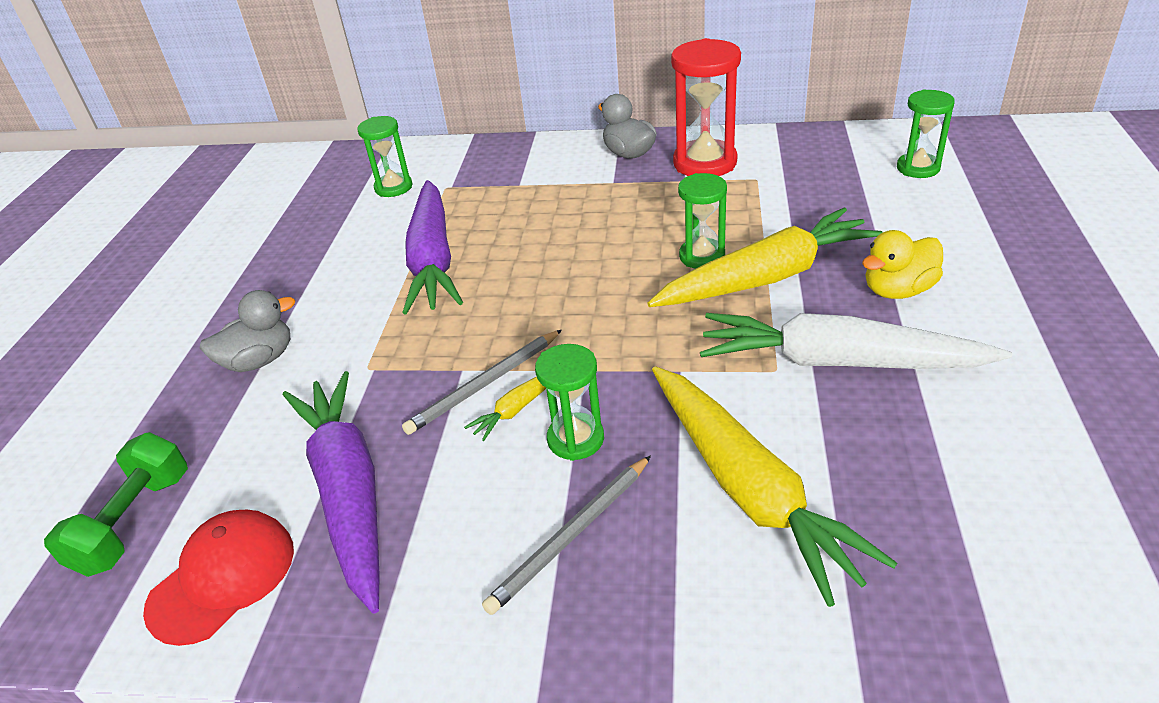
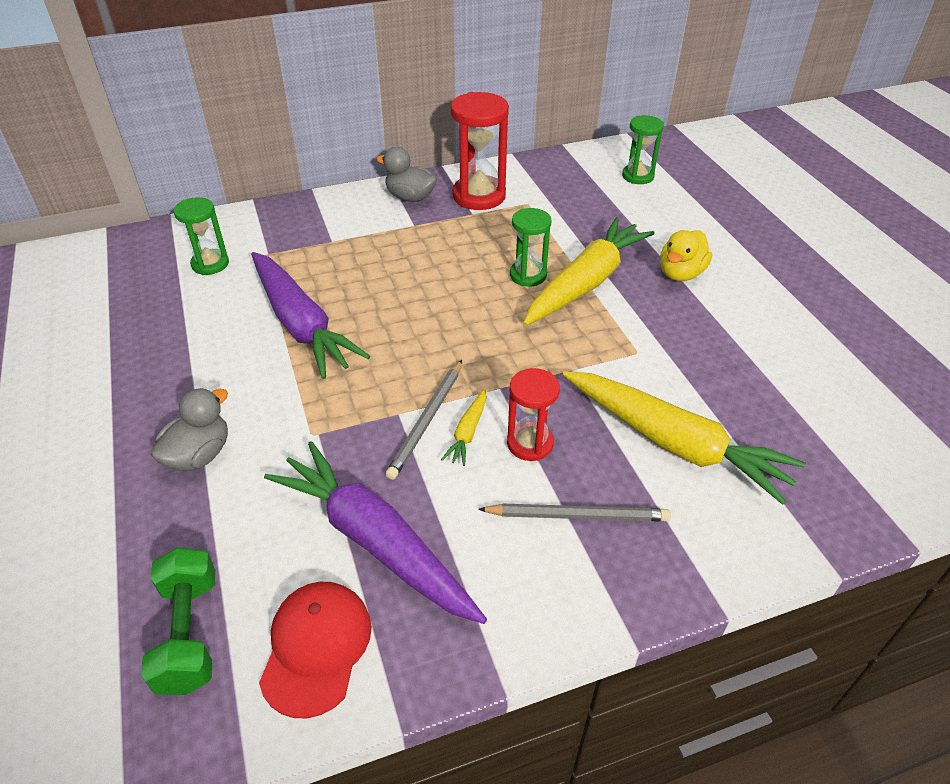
camera: 30 degrees left, 5 degrees up
(572, 535) = (577, 515): grey pencil -> grey pencil turned 105 degrees counterclockwise
(575, 439) = (530, 443): green hourglass -> red hourglass
(839, 362) = (675, 335): white carrot -> none

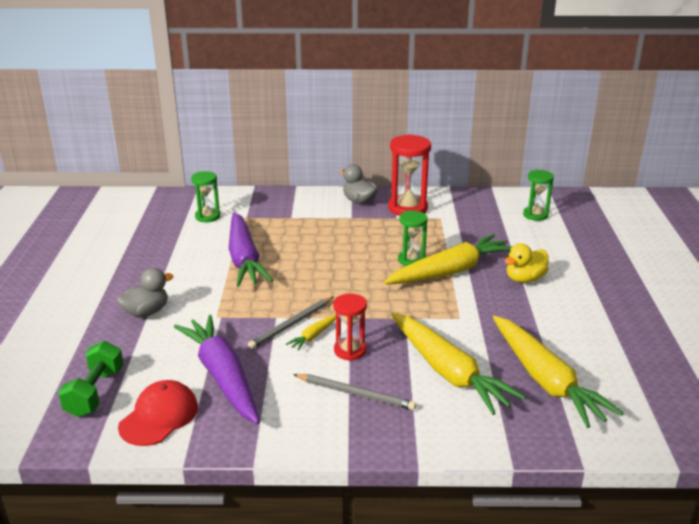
camera: 20 degrees right, 15 degrees down
(794, 423) = (545, 380): none -> yellow carrot

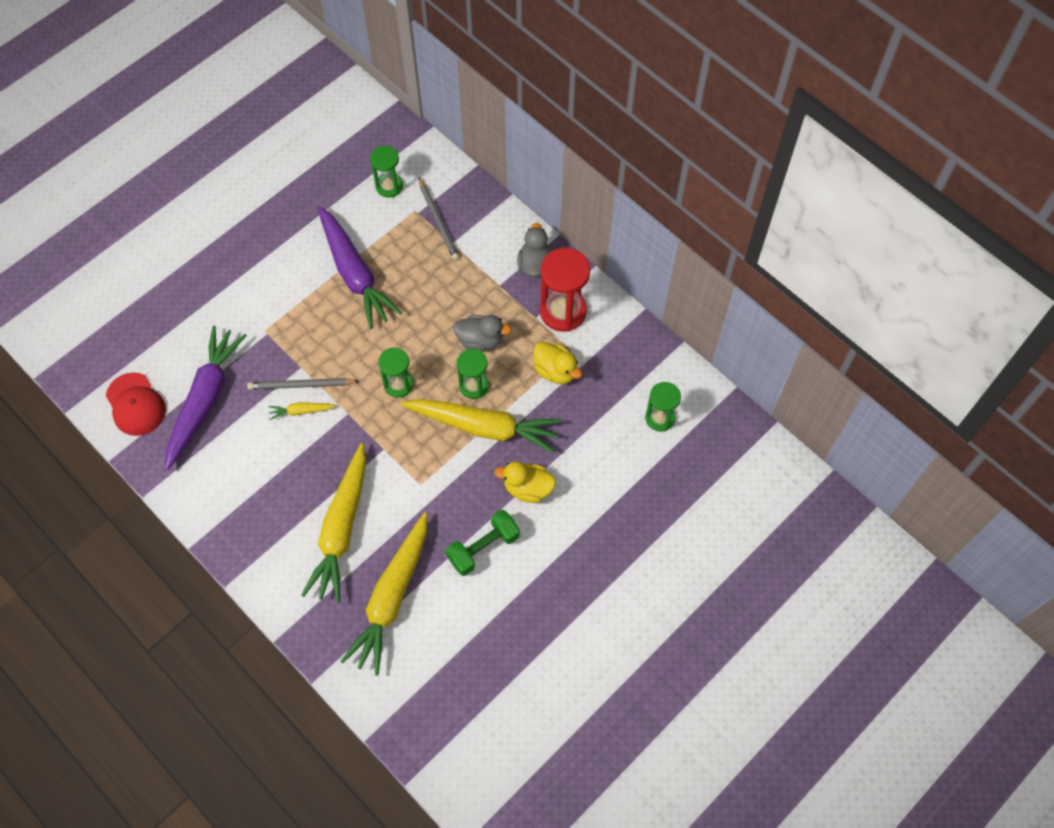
camera: 45 degrees right, 35 degrees up
(95, 392) = (122, 347): green dumbbell -> green dumbbell (483, 548)
(146, 312) = (226, 284): grey duck -> grey duck (480, 340)
(159, 417) = (135, 404): red cap -> red cap turned 75 degrees clockwise
(244, 259) = (354, 273): purple carrot -> purple carrot turned 60 degrees counterclockwise
(350, 350) = (307, 448): red hourglass -> none
(355, 394) = (262, 492): grey pencil -> grey pencil (438, 220)
(362, 286) = (398, 384): none -> green hourglass
(447, 229) = (555, 371): none -> yellow duck

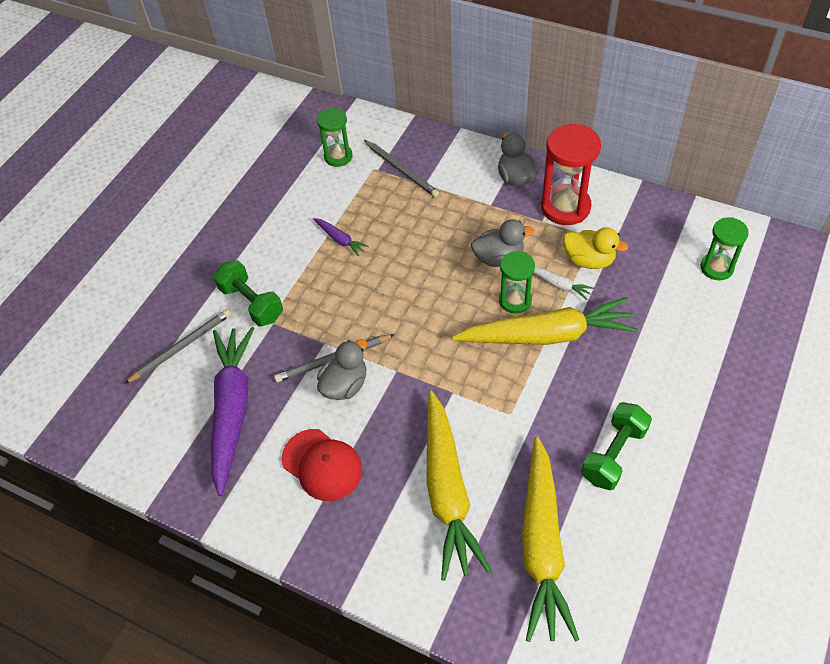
camera: 15 degrees left, 10 degrees down
(135, 404) = (154, 441): red cap -> red cap (322, 465)
(185, 329) = (181, 347): none -> grey pencil
(257, 308) = (252, 303): none -> green dumbbell
(301, 411) = (345, 385): yellow carrot -> grey duck
(354, 273) = (340, 239): purple carrot -> purple carrot, size x0.42
(398, 384) = (436, 325): green hourglass -> none
(517, 384) = (558, 284): none -> white carrot
(528, 488) = (626, 378): yellow duck -> none

